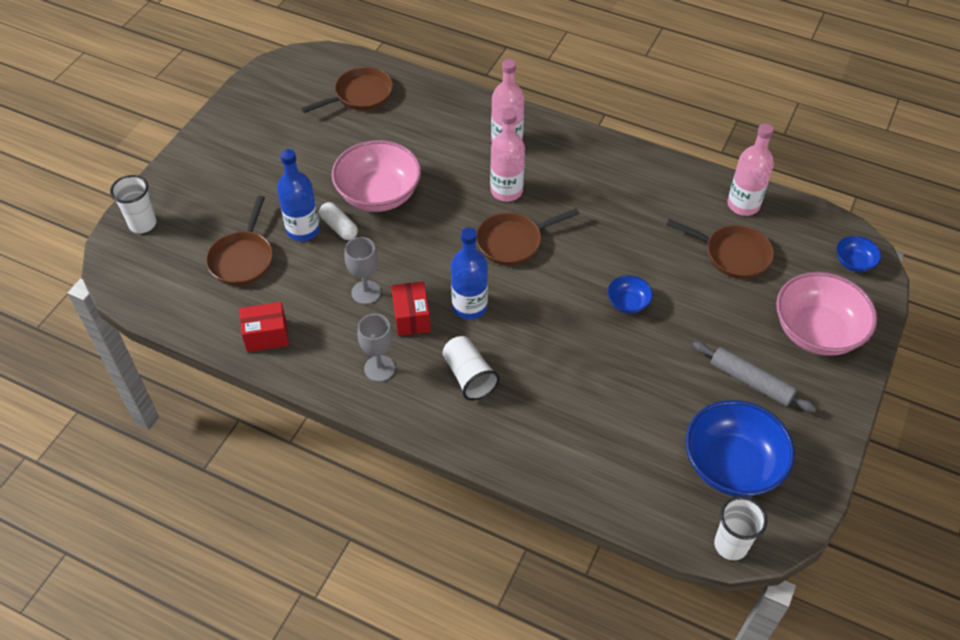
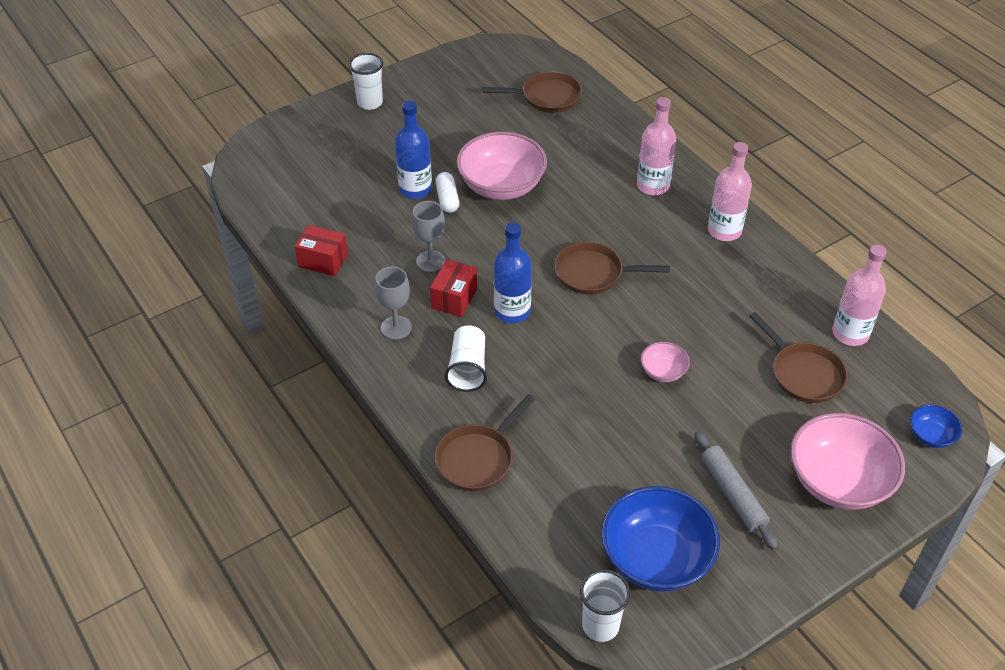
camera: 30 degrees right, 5 degrees down
(142, 224) = (290, 133): white cup -> white cup (370, 102)
(243, 259) = (349, 192): brown pan -> brown pan (478, 458)
(506, 191) = (620, 228): pink bottle -> pink bottle (724, 231)
(628, 303) = (663, 371): blue bowl -> pink bowl

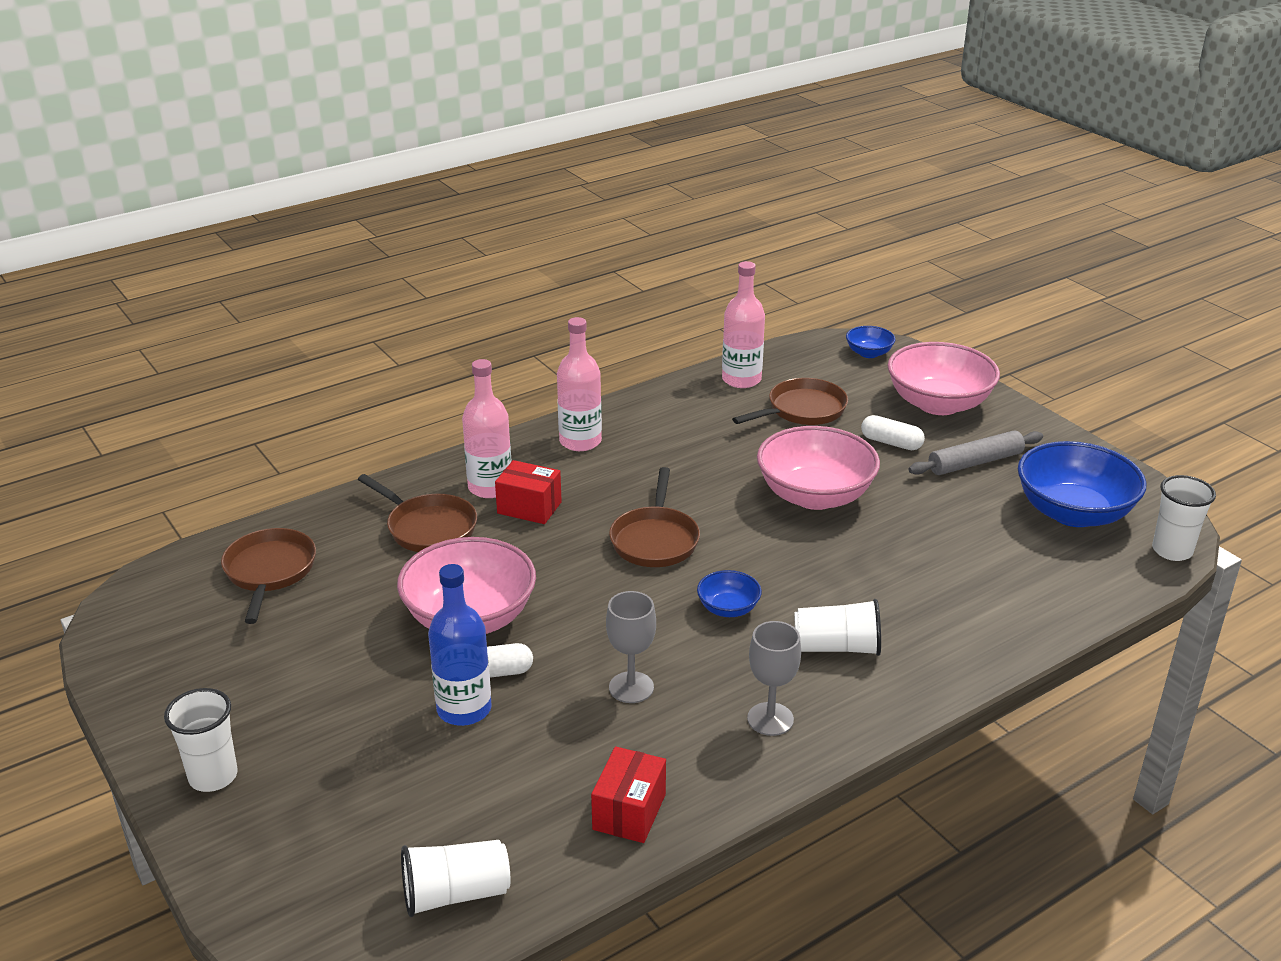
camera: 90 degrees left, 15 degrees down
(275, 196) = (455, 894): none -> white cup
(454, 298) = (707, 662): red box -> red box (529, 508)
(478, 458) = (983, 637): brown pan -> brown pan (428, 528)
(512, 311) = (728, 608): blue bottle -> blue bowl
(663, 371) = (815, 496): pink bowl -> pink bowl, size x2.10
(757, 434) = (891, 443): none -> white capsule

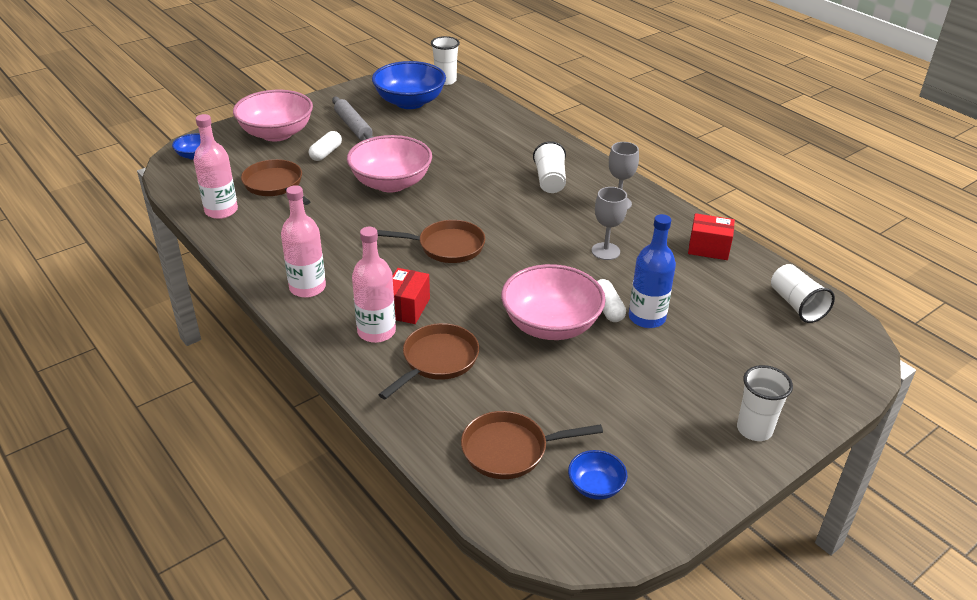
camera: 95 degrees left, 5 degrees up
(728, 608) = (520, 217): blue bowl -> blue bowl (595, 486)

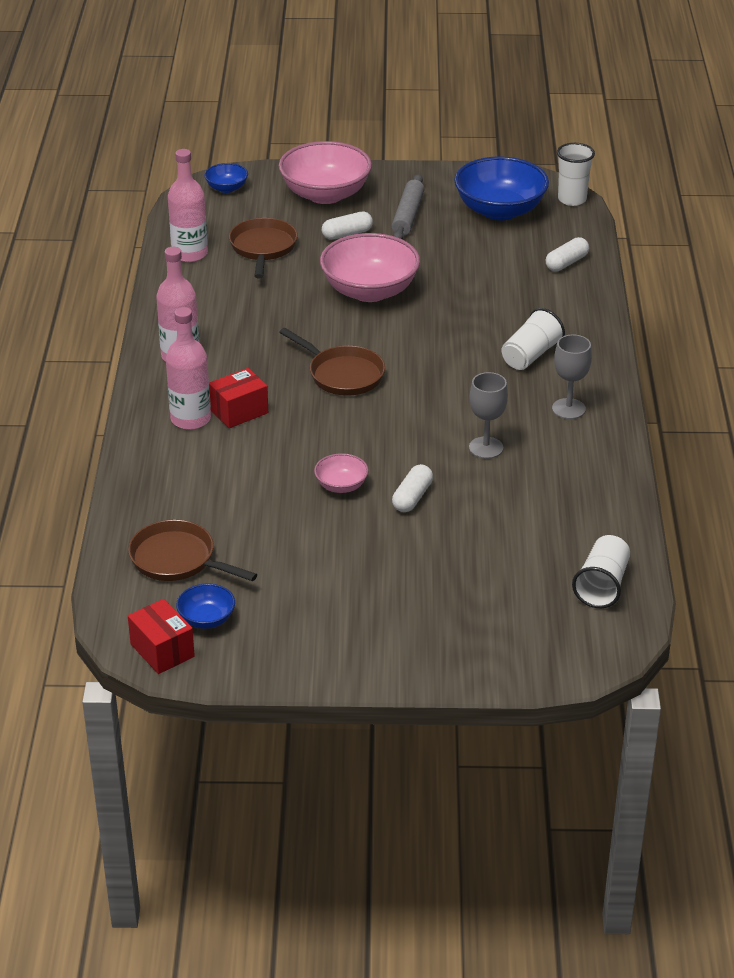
camera: 40 degrees right, 0 degrees up
(437, 360) = (209, 466): brown pan -> none
(493, 117) = (566, 263): none -> white capsule
(551, 325) = (341, 485): pink bowl -> pink bowl, size x0.48
(647, 318) = (437, 523): blue bottle -> none
(708, 248) = (596, 494): red box -> red box (162, 650)
(754, 429) = (395, 654): white cup -> none

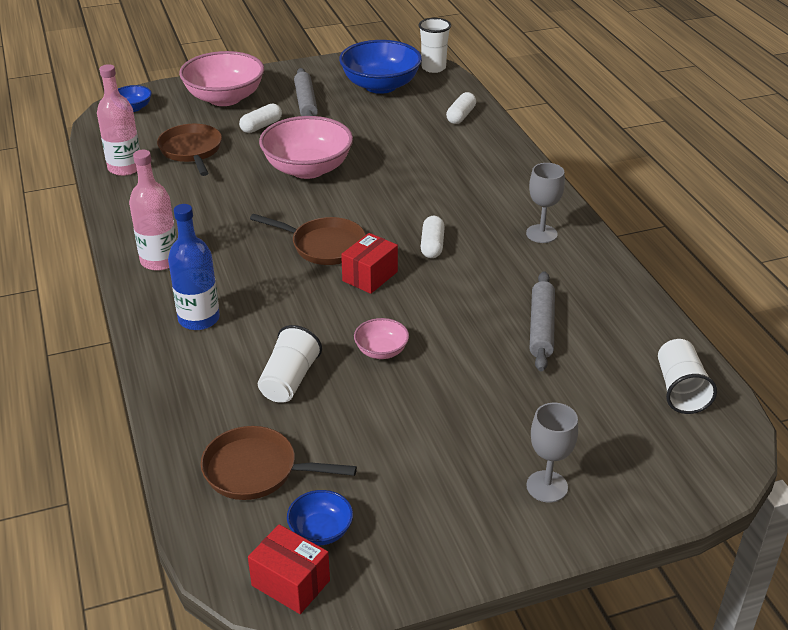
camera: 20 degrees left, 0 degrees up
(190, 419) = (199, 319): pink bottle -> blue bottle
(239, 411) = (243, 301): red box -> red box (370, 276)
(412, 497) = (455, 346): white capsule -> white capsule (432, 245)
(486, 448) = (493, 284): grey goblet -> grey goblet (547, 486)
(506, 499) = (541, 327): none -> grey rolling pin
(530, 355) = (480, 195): white cup -> white cup (289, 380)

